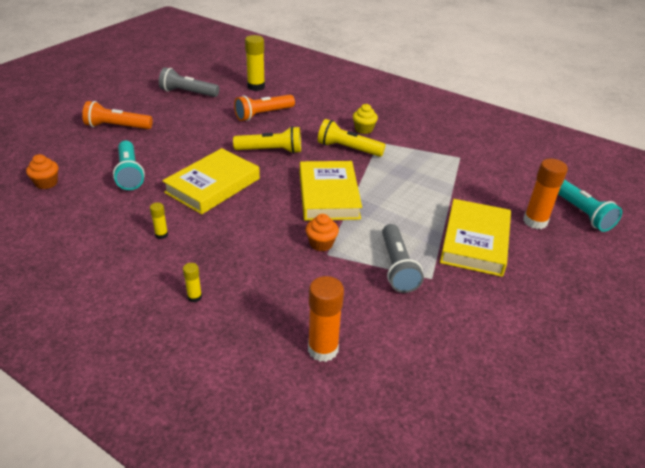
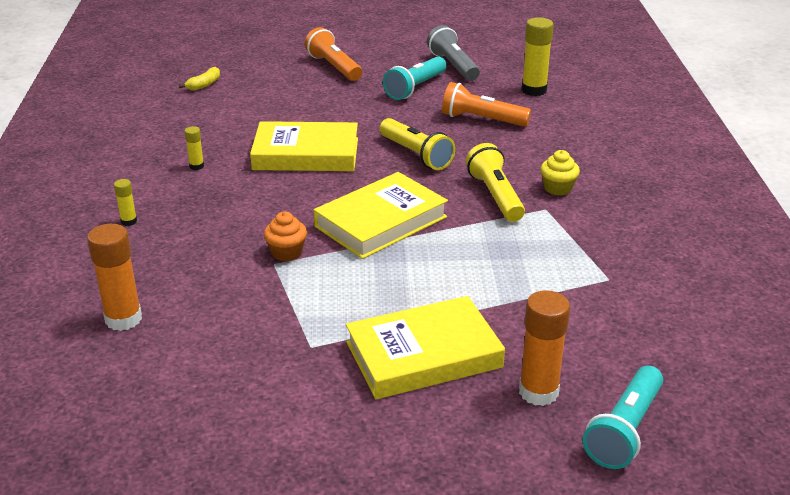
camera: 55 degrees right, 5 degrees down
(46, 183) = (204, 84): orange cupcake -> yellow banana
(129, 173) = (268, 109): turquoise flashlight -> turquoise flashlight (415, 88)
(397, 267) = (303, 315): grey flashlight -> none

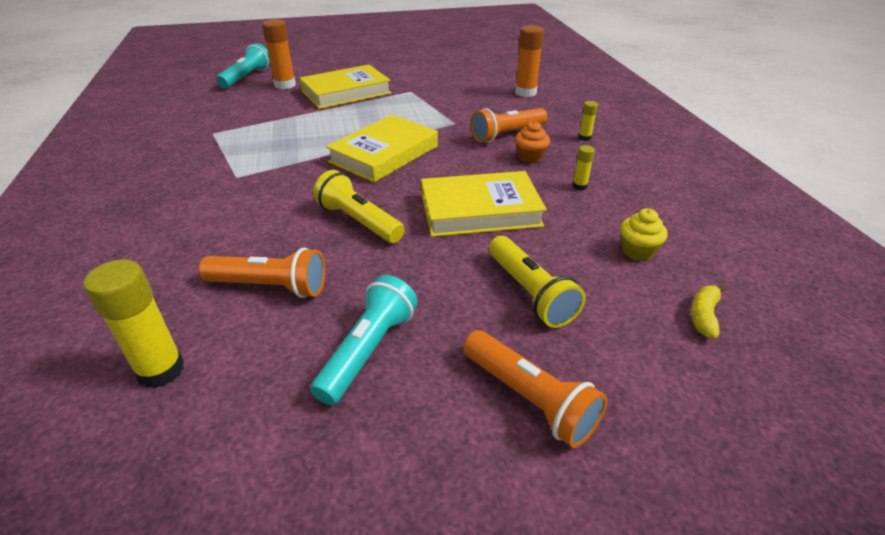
camera: 170 degrees right, 5 degrees up
(219, 236) = (507, 135): none -> orange flashlight
(286, 252) = (449, 129): orange cupcake -> orange cupcake (530, 157)
(453, 66) = (295, 439): grey flashlight -> none
(495, 196) = (280, 184): yellow flashlight -> yellow flashlight (530, 293)
(558, 188) = (214, 197): yellow cupcake -> yellow cupcake (637, 251)

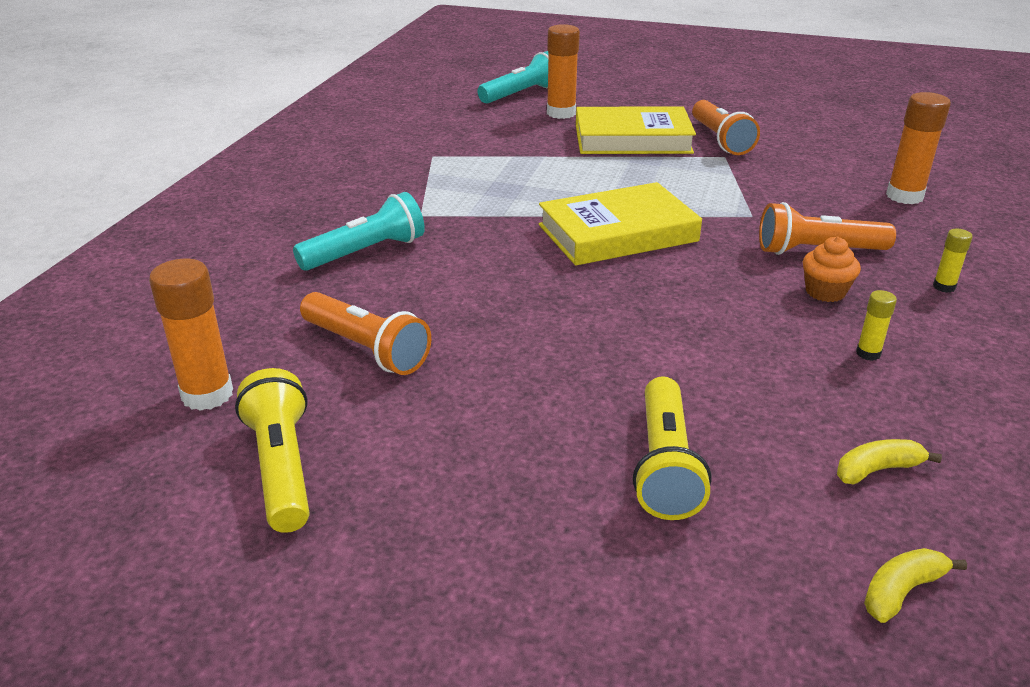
camera: 30 degrees right, 5 degrees down
(161, 370) = (207, 395): yellow glue stick -> orange glue stick
(359, 221) = (519, 307): yellow flashlight -> yellow flashlight (282, 467)
(368, 350) = (416, 455): turquoise flashlight -> turquoise flashlight (366, 252)
(480, 210) = (686, 342): yellow book -> none
(529, 399) = (555, 583): orange flashlight -> orange flashlight (720, 140)
(637, 251) = (877, 470): yellow cupcake -> yellow banana

